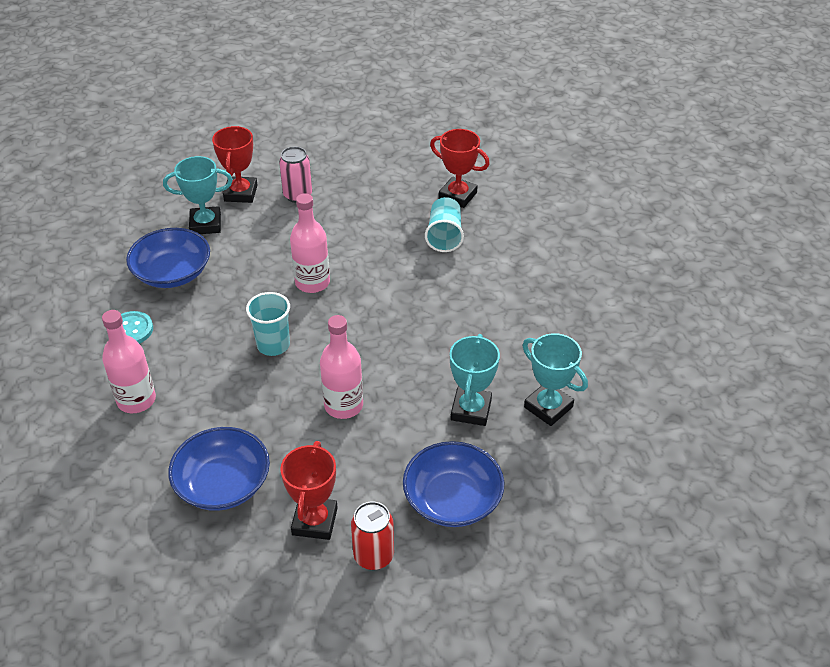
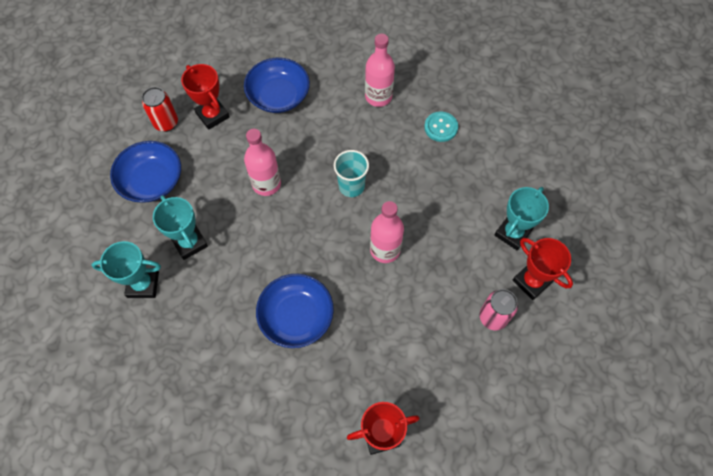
camera: 135 degrees right, 20 degrees up
(172, 273) = (475, 180): blue bowl -> blue bowl (296, 316)
(444, 236) = (345, 376): turquoise cup -> none

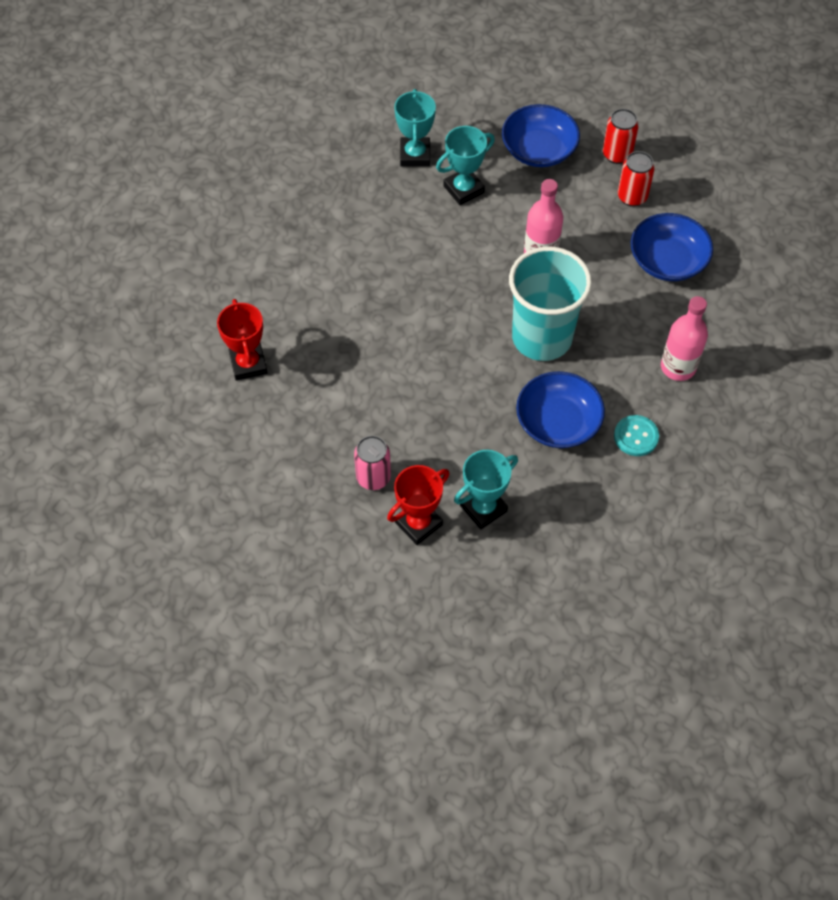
camera: 90 degrees right, 5 degrees down
(212, 115) = (632, 197): red trophy -> red can
(296, 316) = (378, 288): blue bowl -> blue bowl (558, 422)
(351, 186) = (542, 337): turquoise cup -> turquoise cup, size x1.90
(385, 250) = (458, 371): pink bottle -> none
(512, 233) = (483, 508): turquoise trophy -> turquoise trophy turned 75 degrees counterclockwise

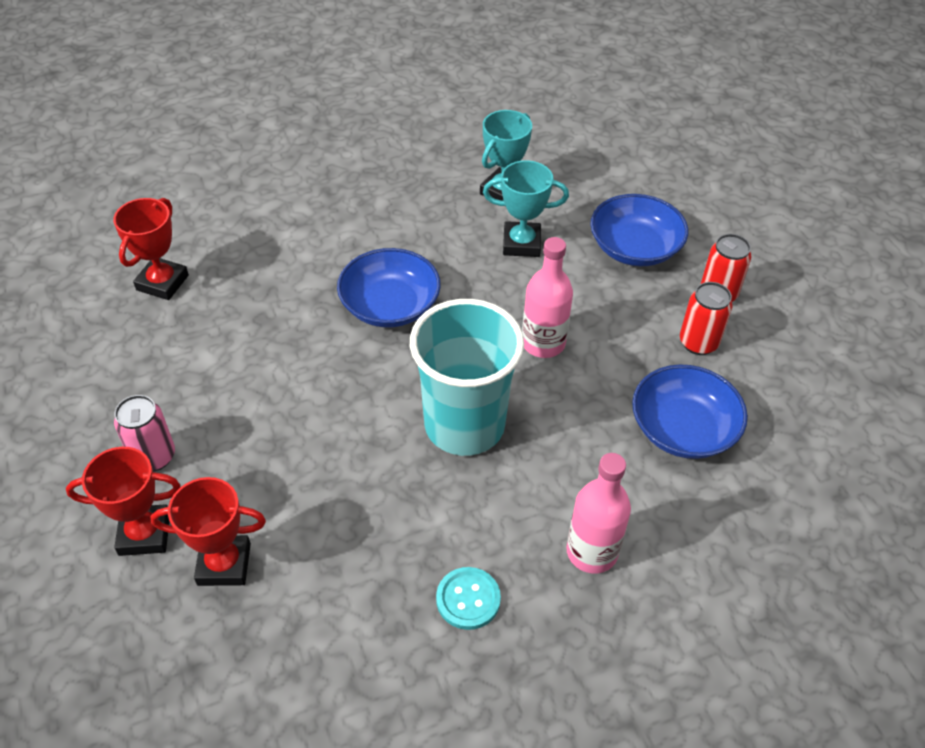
camera: 35 degrees right, 10 degrees down
(483, 508) = (224, 564): turquoise trophy -> red trophy
(558, 422) = (395, 524): blue bowl -> blue bowl (390, 305)

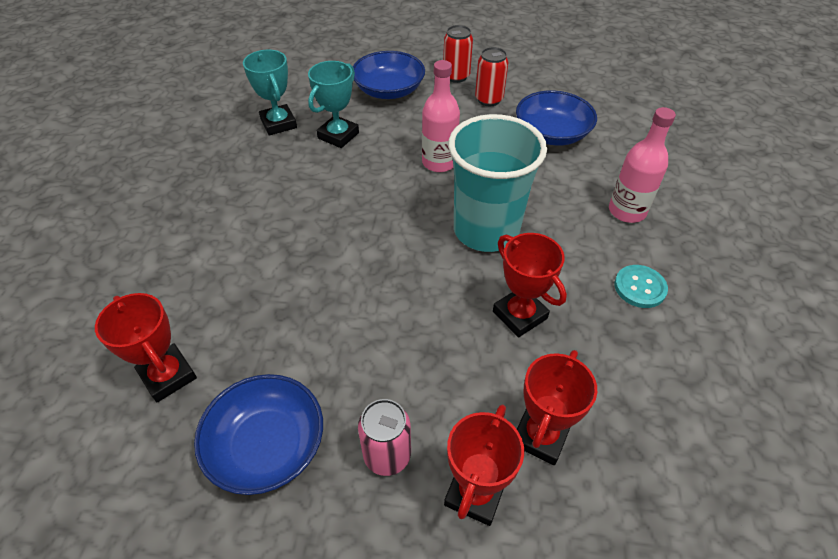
camera: 60 degrees left, 0 degrees up
(361, 498) = (519, 315): none -> red trophy
(390, 305) = (338, 226): blue bowl -> blue bowl (267, 445)

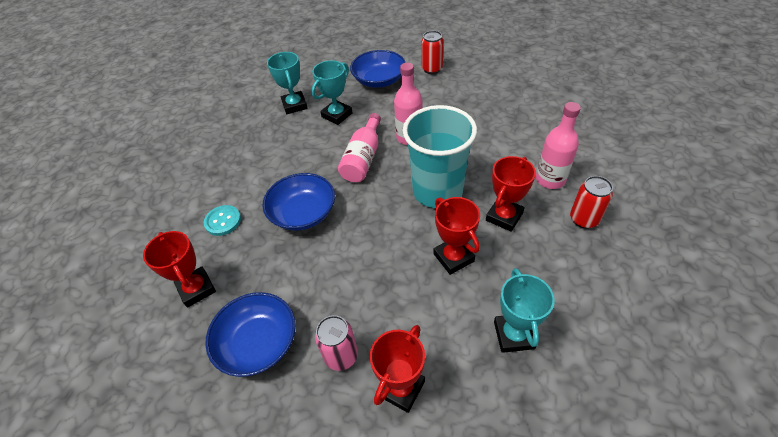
camera: 10 degrees right, 0 degrees up
(381, 190) = (363, 158): none -> pink bottle
(489, 99) = (454, 88): red can -> red can (584, 219)
(540, 436) = (455, 349): red trophy -> red trophy (504, 216)
(552, 133) = (500, 116): blue bowl -> blue bowl (303, 213)
(613, 411) = (514, 335): none -> turquoise trophy
(640, 287) = (550, 240): turquoise button -> turquoise button (223, 221)

